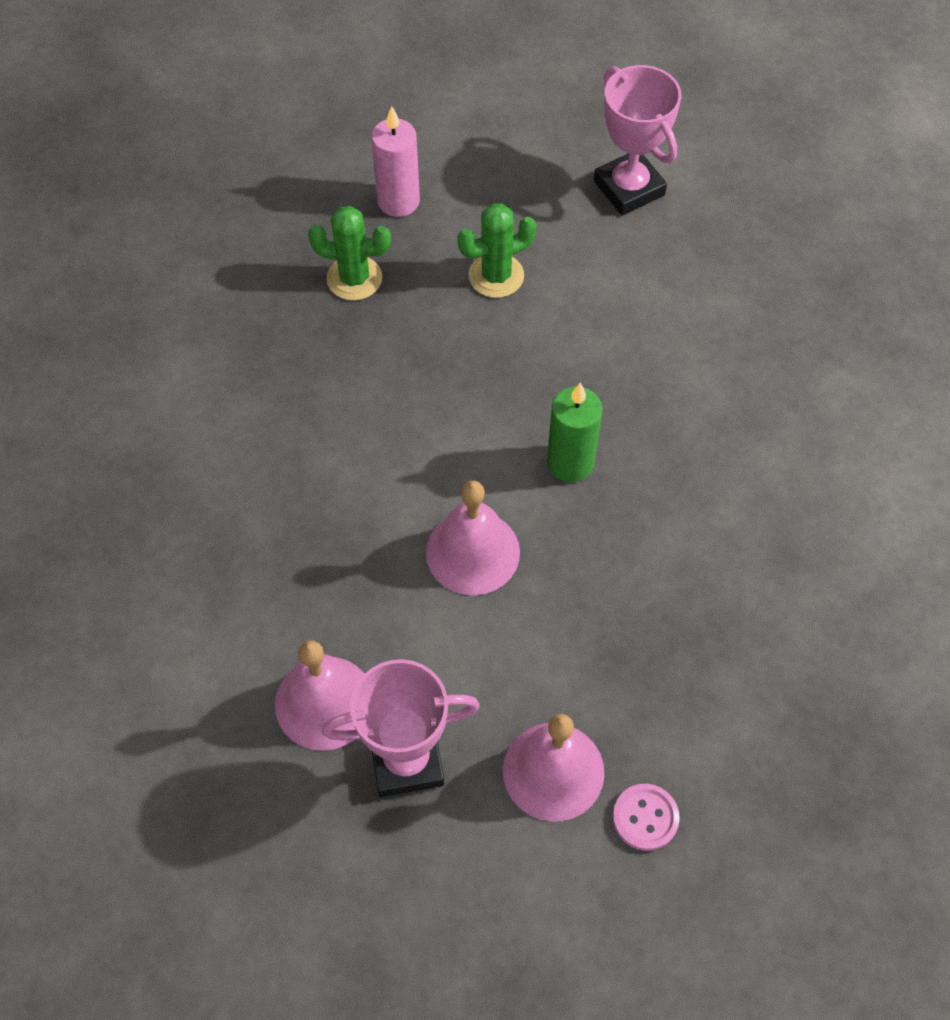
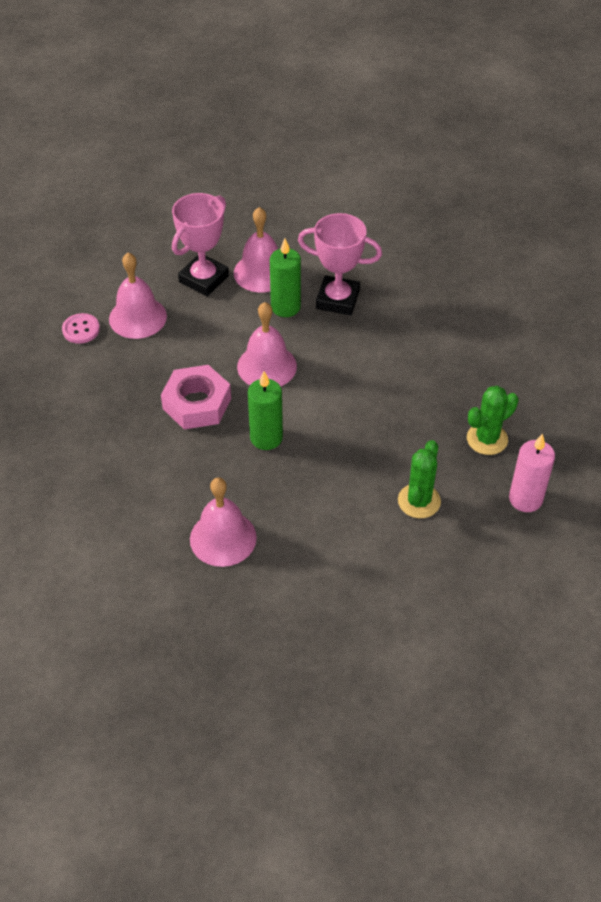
camera: 135 degrees right, 10 degrees down
(358, 618) = (285, 307): none -> green candle
(603, 571) = (197, 403): none -> pink nut
(629, 188) = (412, 621): pink trophy -> pink trophy (337, 299)
(726, 392) = (223, 538): none -> pink bell

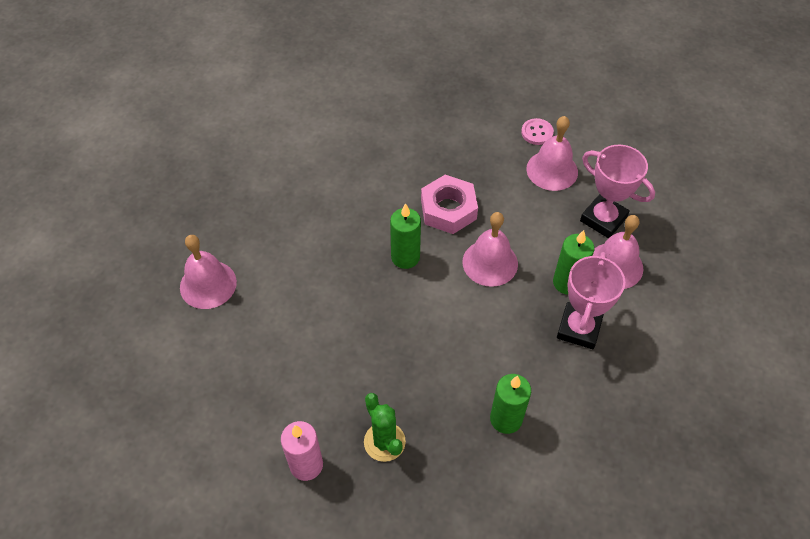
camera: 95 degrees right, 5 degrees up
(223, 538) = (305, 222): pink bell -> pink bell (208, 284)
(419, 501) = (319, 370): green cactus -> none
(443, 351) = (506, 419): none -> green candle

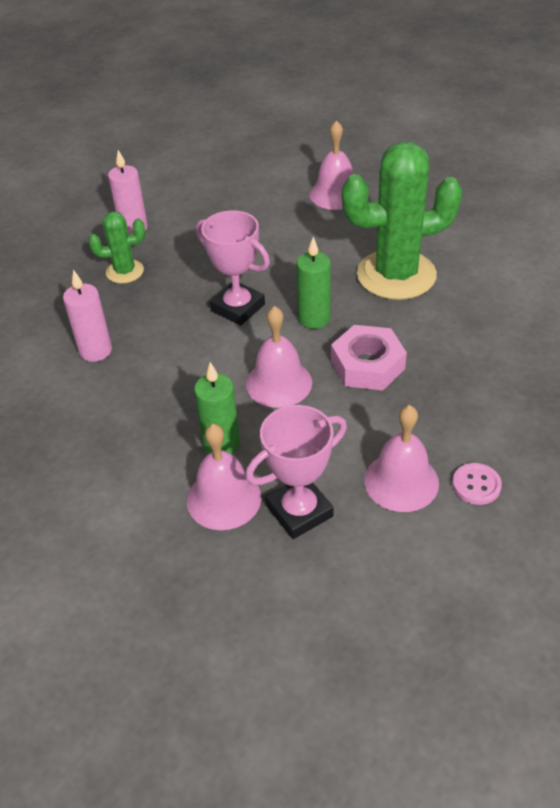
camera: 110 degrees right, 10 degrees down
(329, 211) = (396, 275): none -> green cactus
(506, 419) = (95, 351): green candle -> pink candle
(579, 328) = (158, 435): pink trophy -> pink trophy (238, 308)

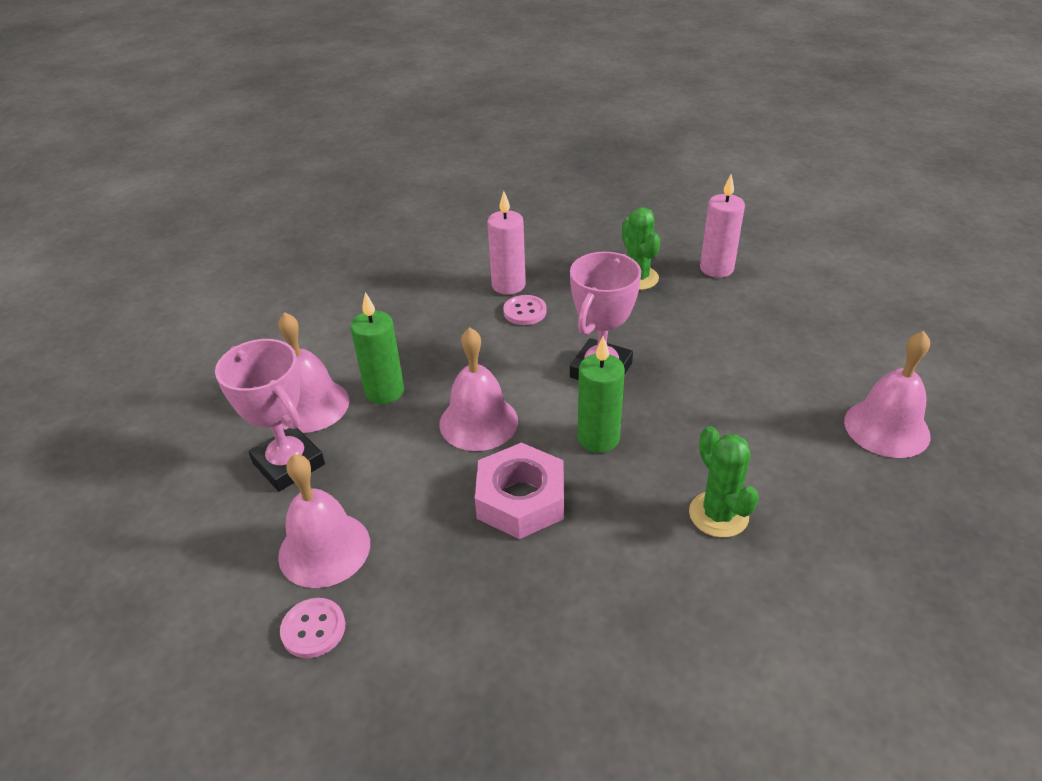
camera: 80 degrees right, 5 degrees down
(141, 343) = (525, 311): none -> pink button
(396, 275) = (718, 514): green cactus -> green cactus, size x0.49

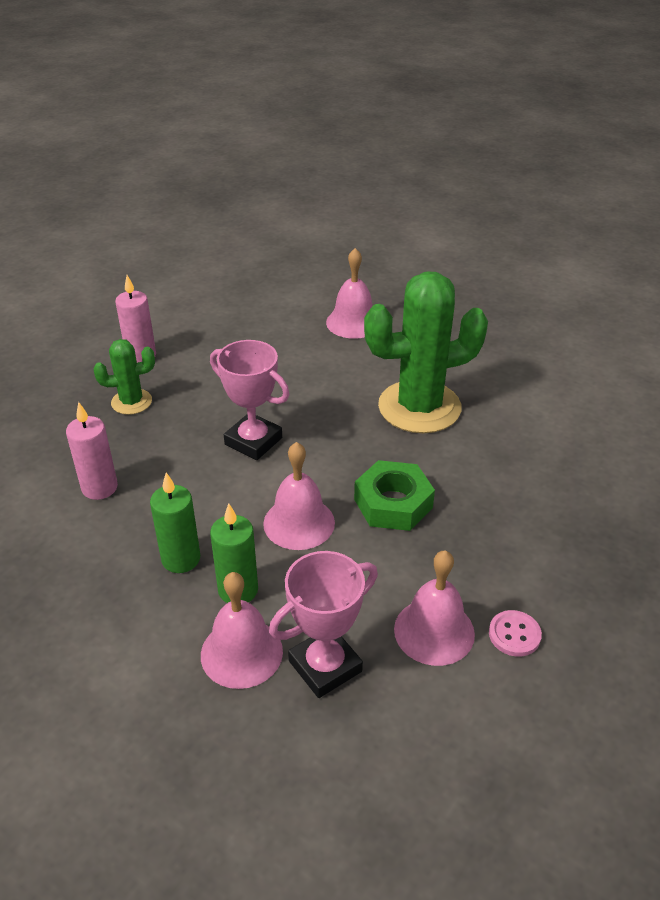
camera: 85 degrees left, 0 degrees up
(520, 499) = (393, 503): pink nut -> green nut
(525, 311) = (150, 480): pink button -> none
(598, 438) = (335, 453): green candle -> green candle (181, 559)
(718, 514) = (419, 407): green cactus -> green cactus, size x2.03

